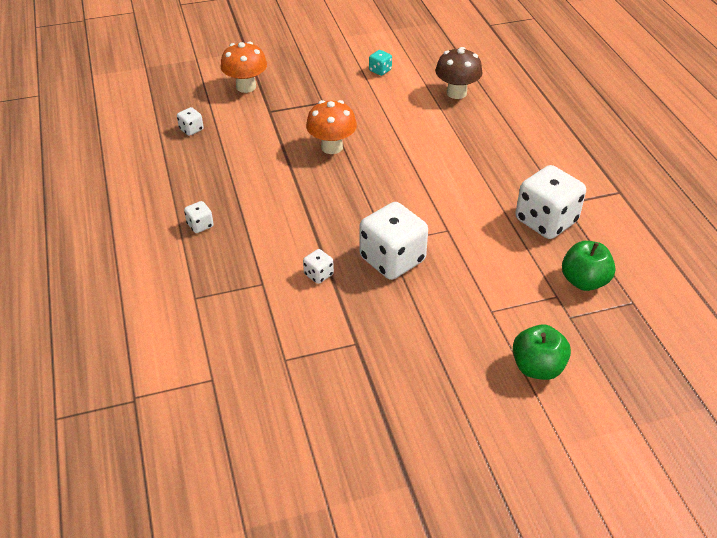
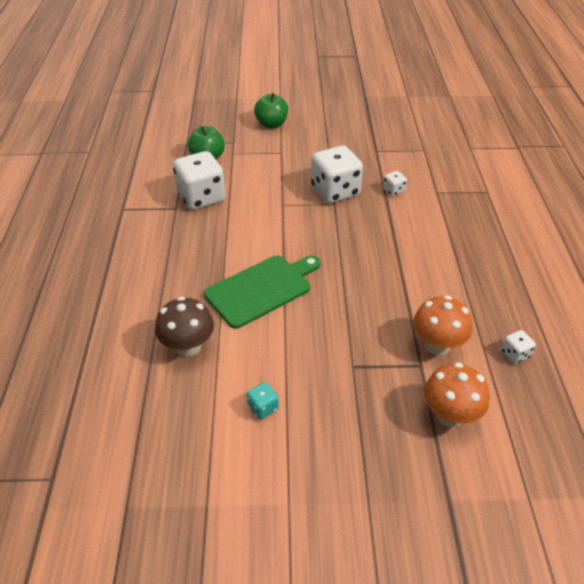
camera: 165 degrees left, 0 degrees up
(200, 225) = (490, 242): white dice -> none
(332, 147) = (357, 299): orange mushroom -> orange mushroom (437, 345)
(422, 141) = (261, 289): none -> green cutting board

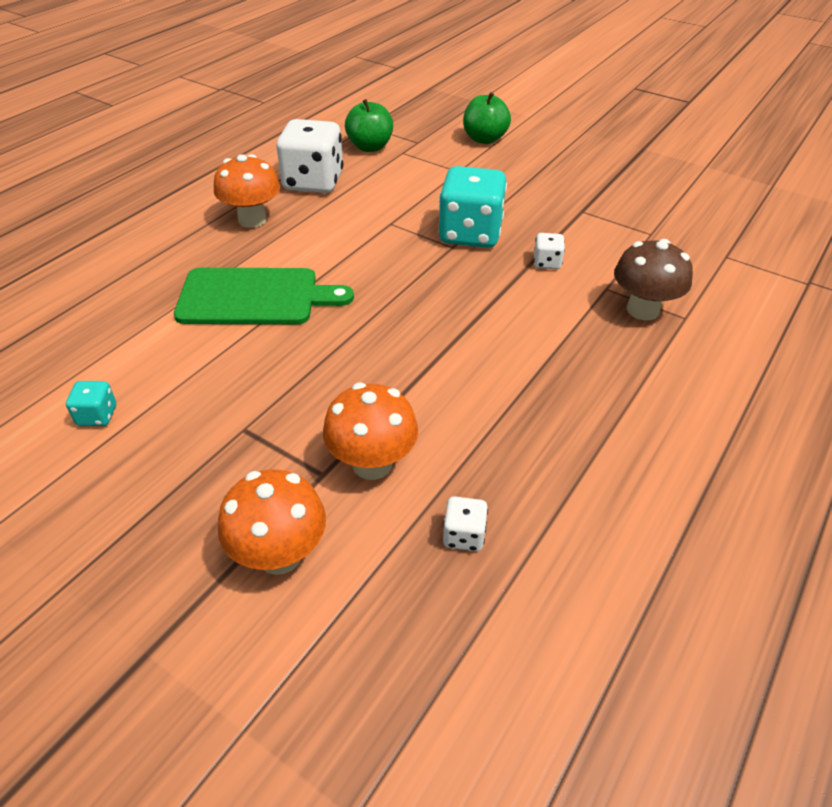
camera: 35 degrees right, 0 degrees up
(188, 347) = (111, 316): brown mushroom -> brown mushroom (643, 310)
(195, 240) = (252, 220): none -> orange mushroom
(335, 191) = (470, 234): white dice -> turquoise dice

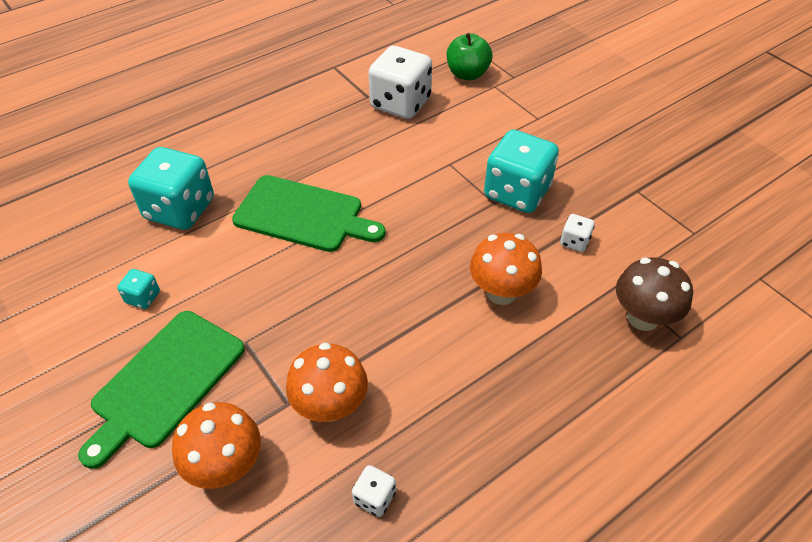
camera: 20 degrees right, 5 degrees up
(105, 321) = (180, 209): none -> turquoise dice
(164, 491) = (165, 381): none -> green cutting board
(252, 220) = (333, 133): orange mushroom -> orange mushroom (501, 292)
(484, 139) = (579, 86): green apple -> none

